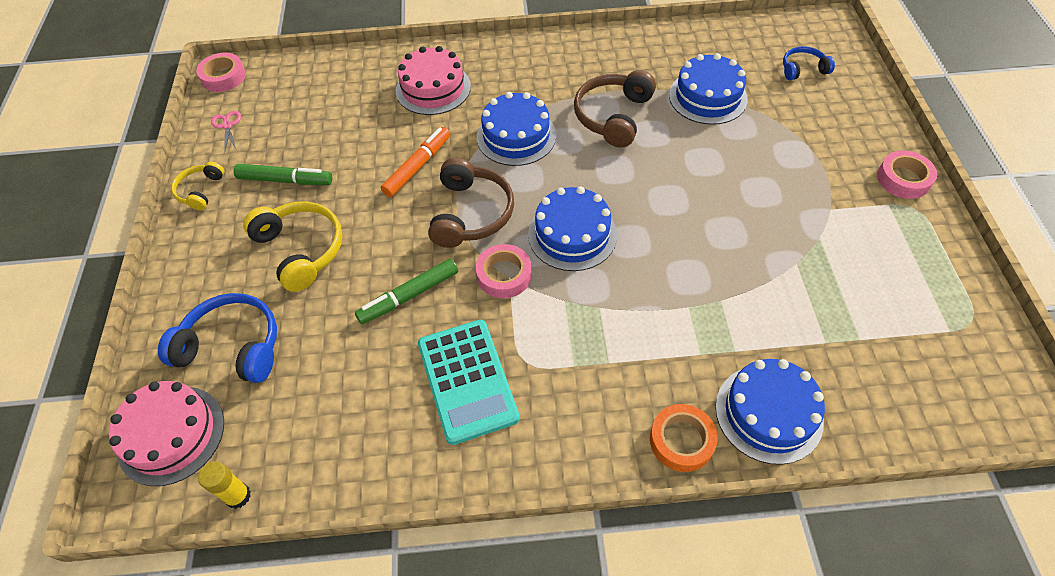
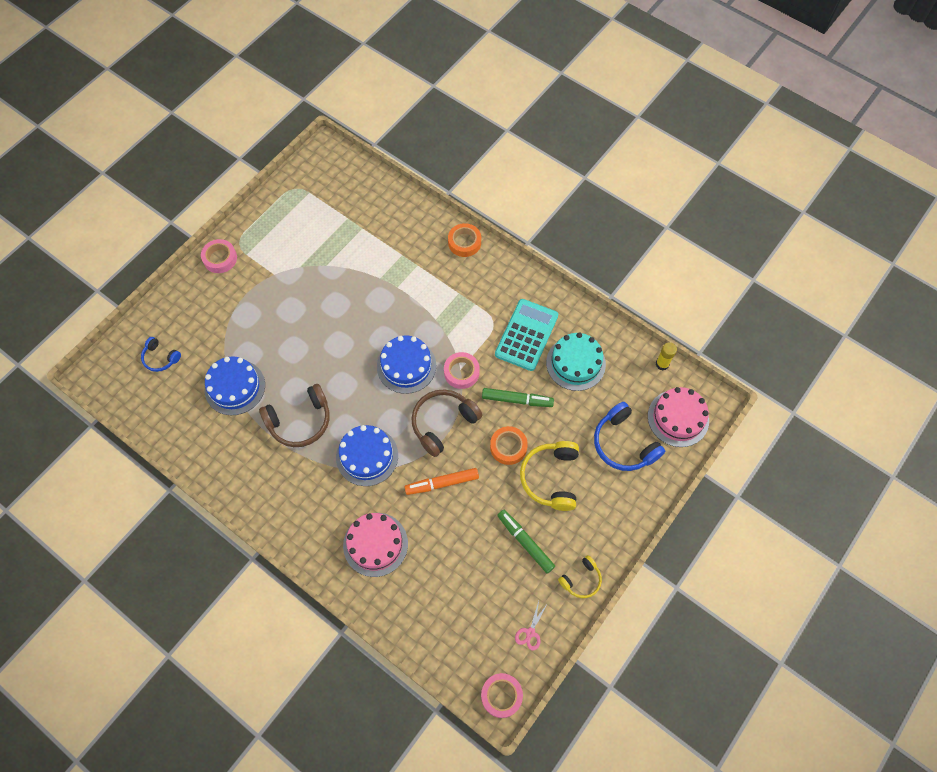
camera: 140 degrees left, 10 degrees up
(369, 396) = (575, 363): none -> turquoise cake
(376, 244) = (508, 447): none -> orange tape
(768, 413) = (419, 224): blue cake -> none

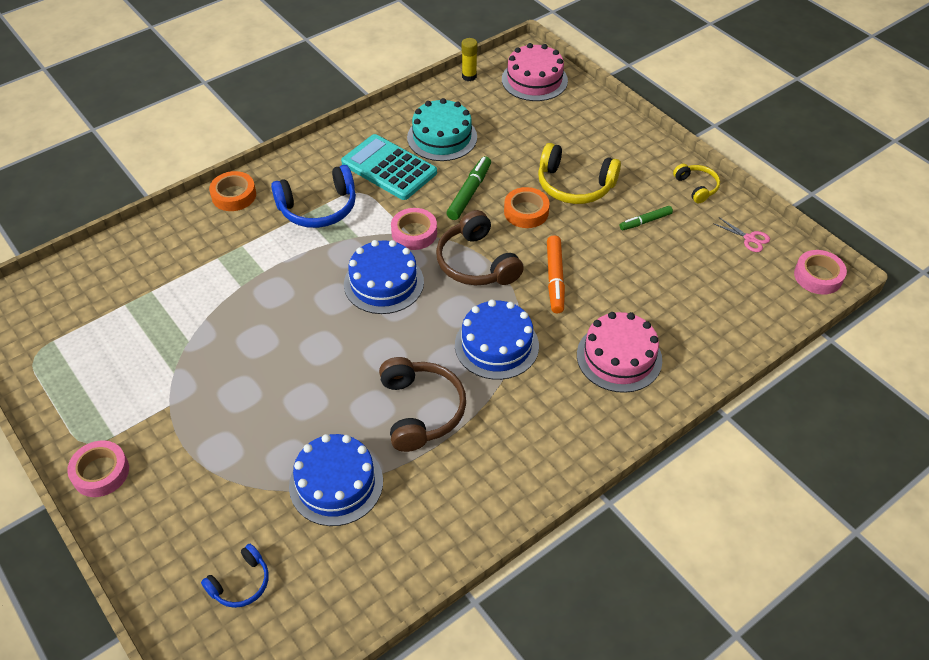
camera: 75 degrees left, 15 degrees down
(525, 542) = (645, 221): green marker -> green marker, size x0.65
(623, 444) = (551, 123): blue headphones -> blue headphones (318, 208)

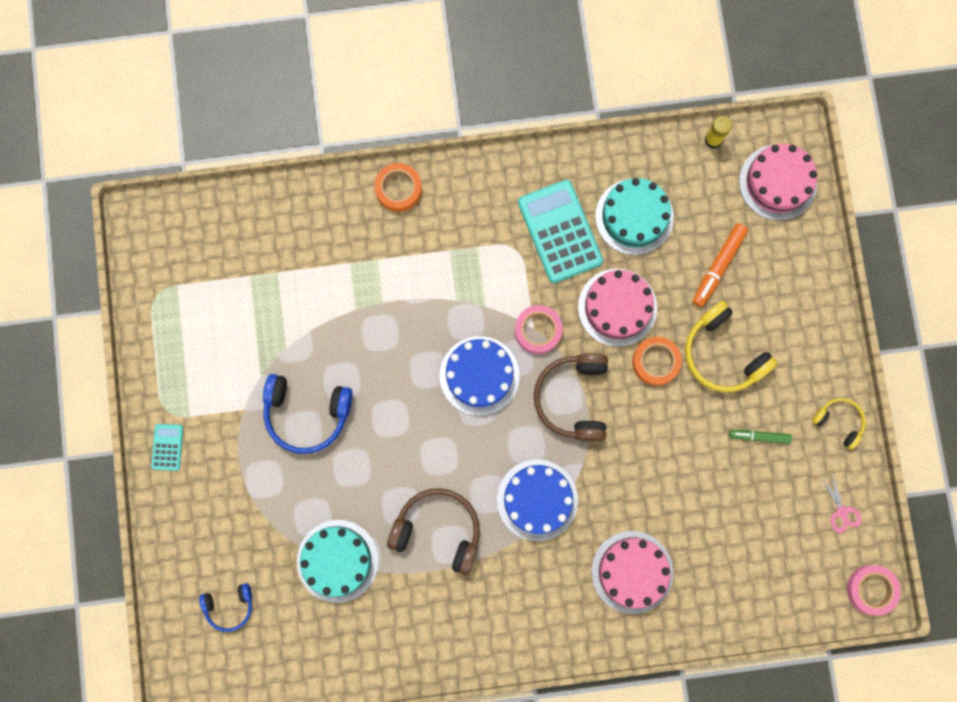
camera: 30 degrees right, 30 degrees up
(101, 472) = (167, 447): pink tape -> turquoise calculator
(318, 208) = (467, 249): blue headphones -> blue headphones (307, 414)
(336, 483) = (337, 561): blue cake -> turquoise cake
(421, 410) = (438, 530): brown headphones -> brown headphones turned 90 degrees counterclockwise
(469, 193) = (617, 307): green marker -> pink cake
(555, 279) = (632, 456): orange marker -> orange marker (718, 266)
(696, 187) = (839, 422): yellow headphones -> yellow headphones turned 60 degrees counterclockwise

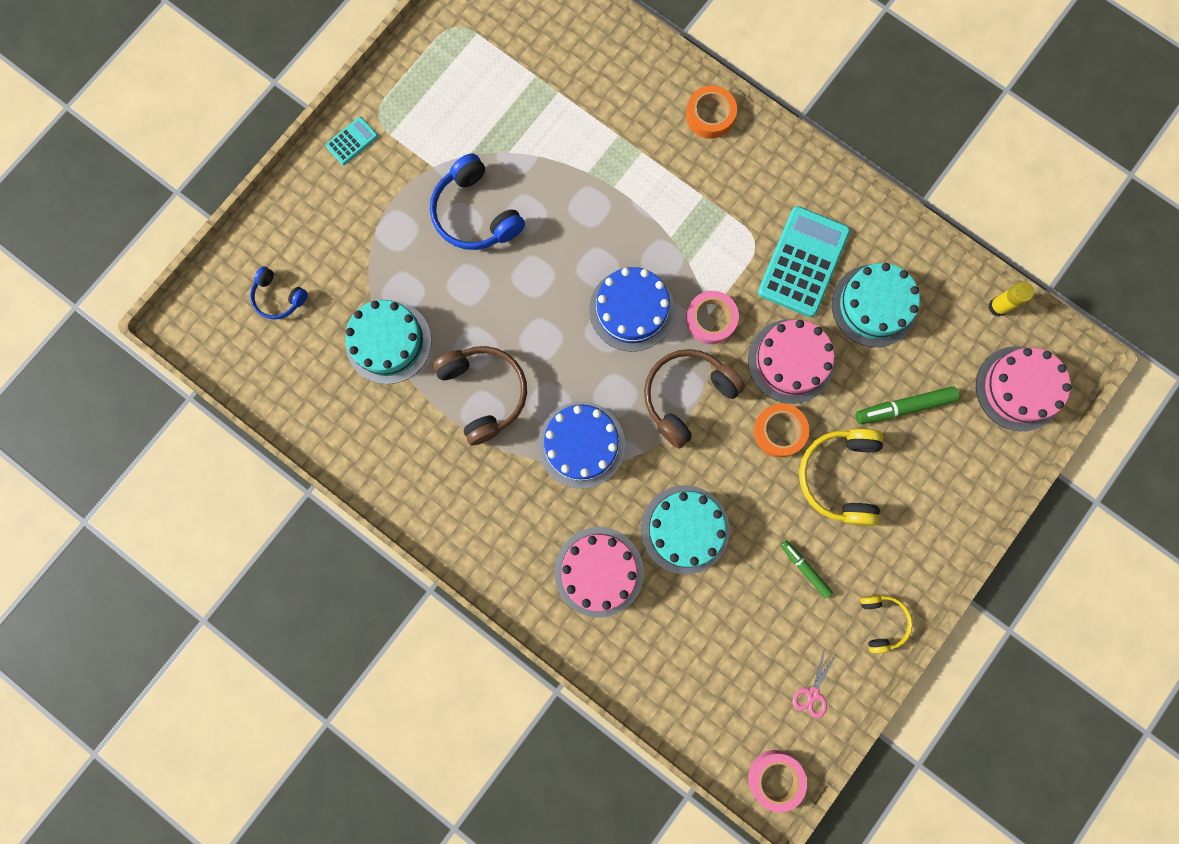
camera: 45 degrees right, 0 degrees up
(659, 488) = (685, 529): none -> turquoise cake
(718, 266) = (904, 407): orange marker -> green marker

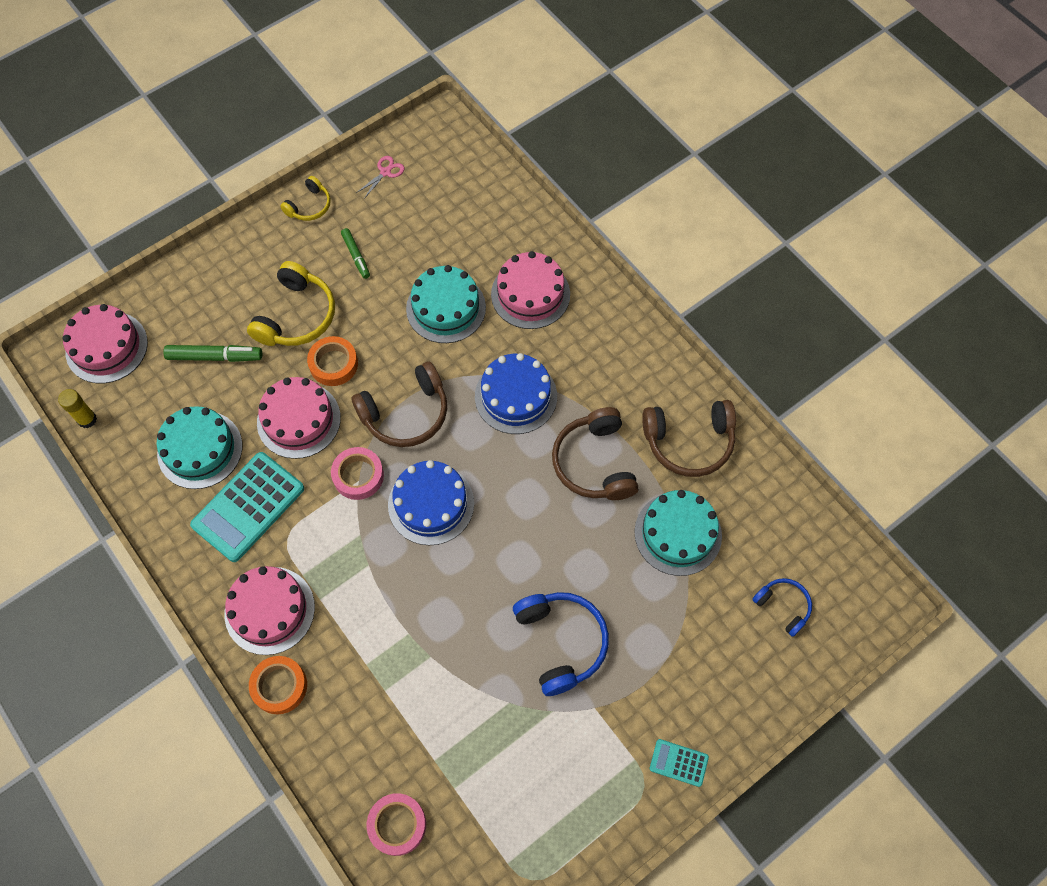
camera: 165 degrees left, 15 degrees down
(352, 141) = (678, 763): turquoise calculator -> turquoise calculator turned 45 degrees clockwise
(394, 440) = (689, 442): none -> brown headphones
(744, 175) = (269, 610): none -> pink cake
(775, 778) = (436, 128): pink tape -> pink tape (397, 825)
(882, 621) = (309, 206): yellow headphones -> yellow headphones turned 150 degrees counterclockwise

